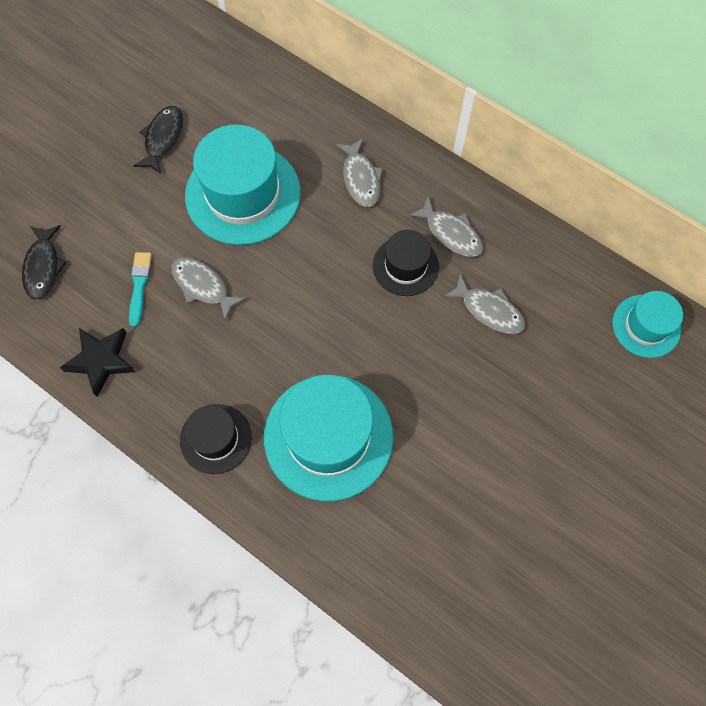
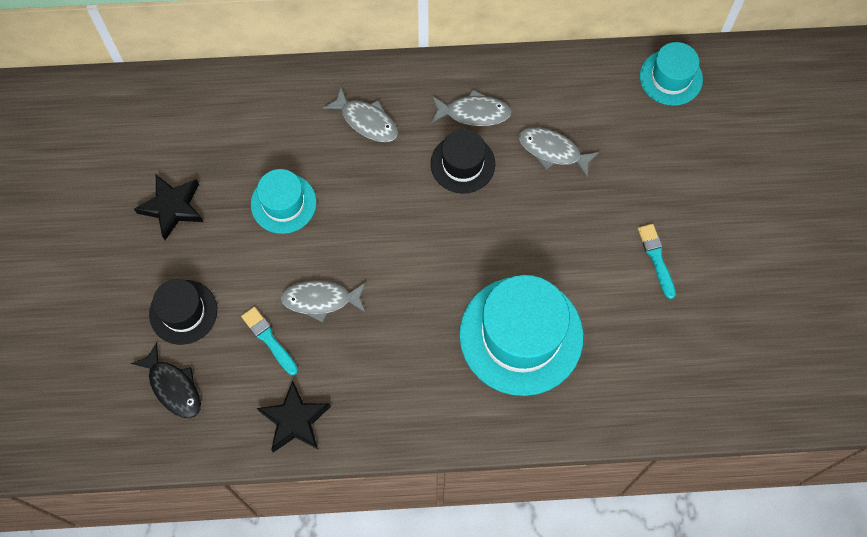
camera: 40 degrees left, 0 degrees up
(163, 138) = (172, 207): black fish -> black star
(216, 438) = (440, 405): black hat -> black hat (183, 312)
(243, 194) = (283, 203): turquoise hat -> turquoise hat, size x0.55
(488, 310) = (553, 151): grey fish -> grey fish turned 150 degrees counterclockwise
(498, 465) = (656, 258): none -> turquoise brush

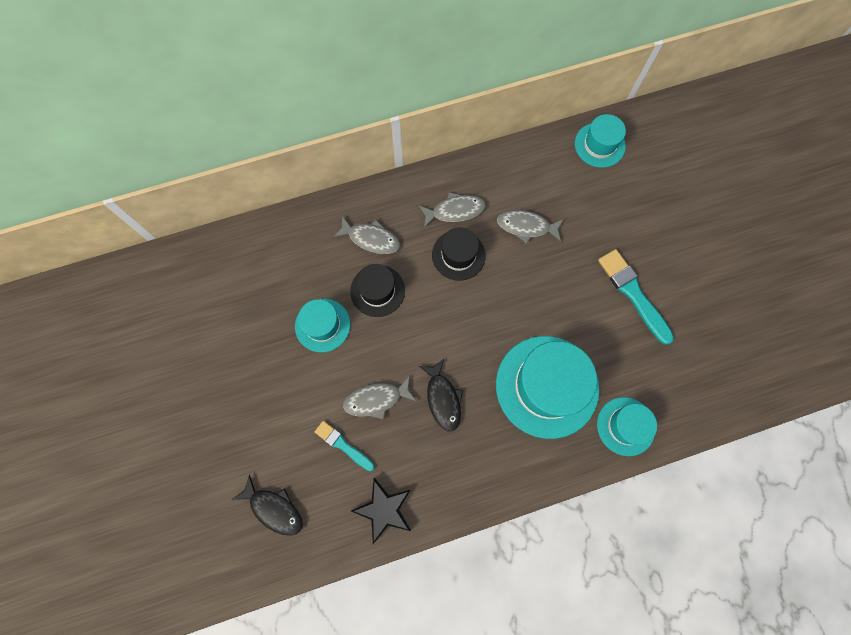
camera: 15 degrees left, 5 degrees up
(172, 207) = (231, 352): black star -> none
(183, 312) = (264, 441): black hat -> black hat (377, 290)
(396, 318) = (443, 399): none -> black fish
(599, 403) = (625, 426): none -> turquoise hat
(656, 258) = (633, 294): turquoise brush -> turquoise brush, size x1.64

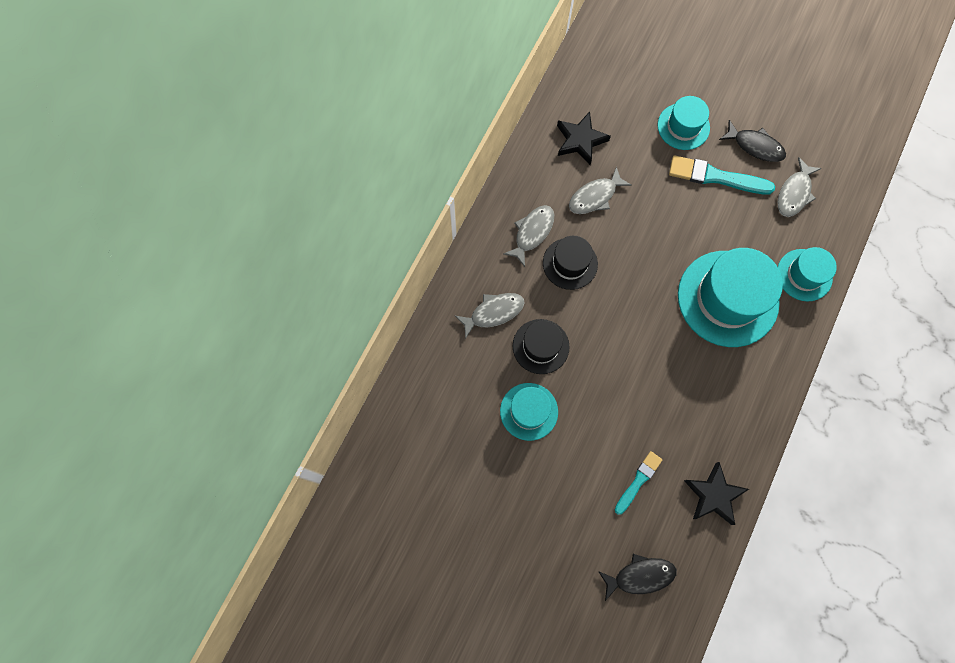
camera: 45 degrees left, 0 degrees up
(343, 445) = (638, 481): turquoise brush -> turquoise brush turned 135 degrees clockwise
(376, 399) = (625, 425): grey fish -> grey fish (794, 193)
(443, 399) = (670, 378): black fish -> black fish (755, 146)
(558, 179) = (580, 140): none -> black star
(599, 145) = (582, 87): turquoise hat -> turquoise hat (683, 126)

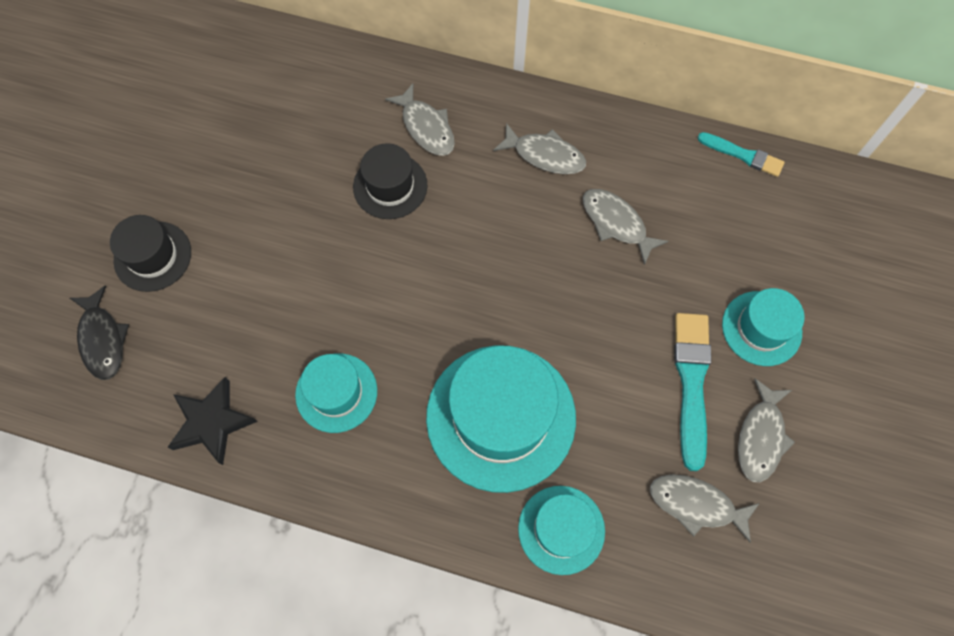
camera: 80 degrees right, 5 degrees down
(529, 411) = (303, 184): turquoise hat -> turquoise hat (336, 392)
(570, 263) = (511, 205): black hat -> black hat (152, 256)
(580, 140) = (696, 194): black star -> none
(638, 481) = (224, 324): turquoise brush -> turquoise brush (743, 155)
(755, 146) = (760, 437): black fish -> grey fish

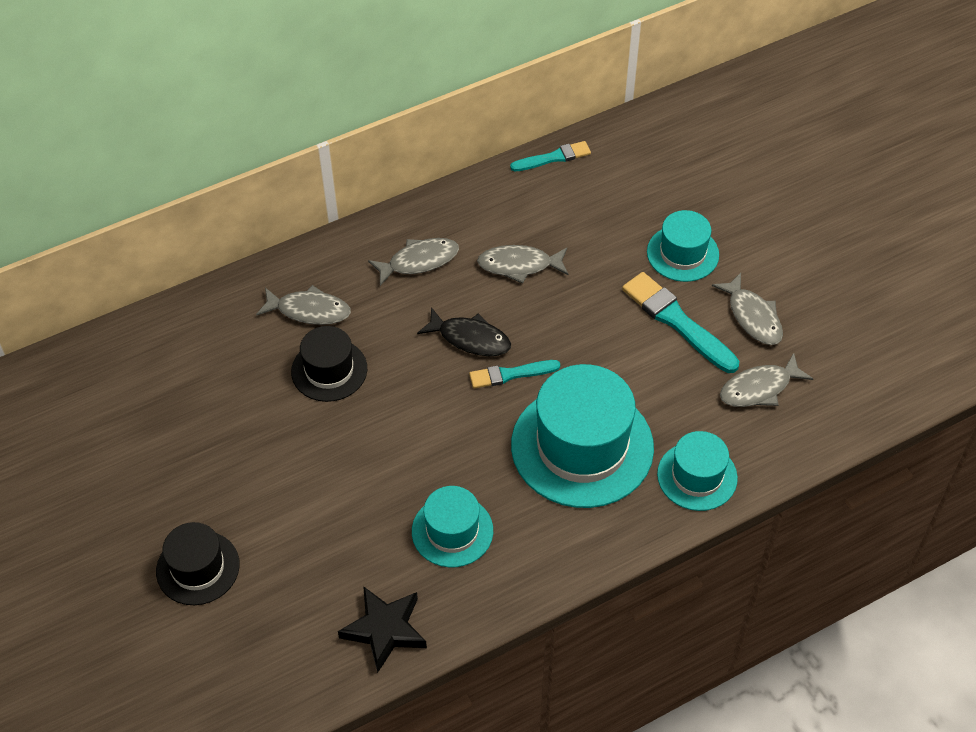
camera: 45 degrees left, 15 degrees down
(102, 339) = (228, 655): black fish -> black fish (470, 339)
(513, 307) = (511, 374): none -> turquoise brush

